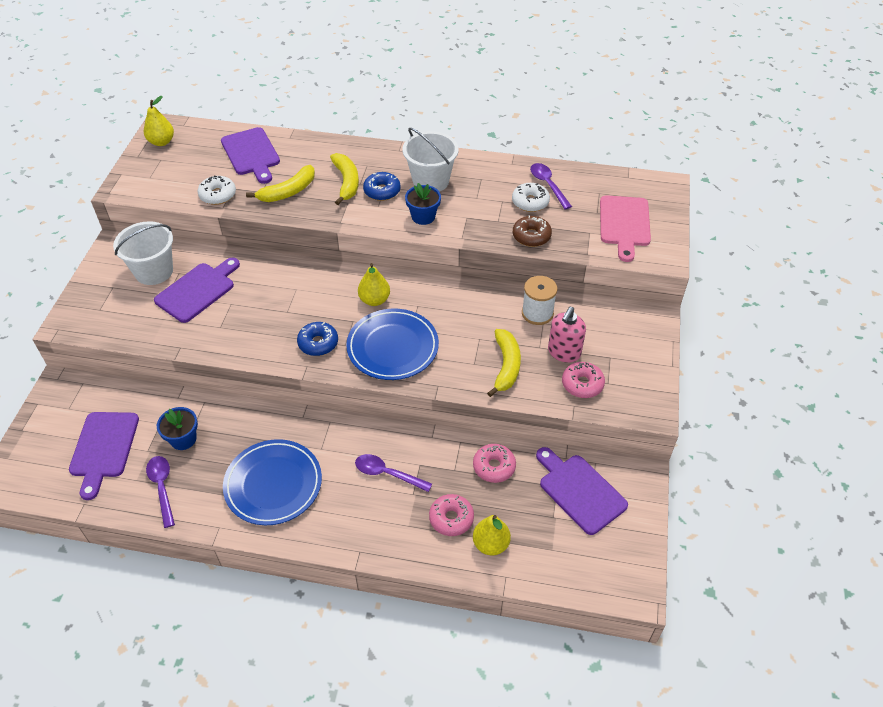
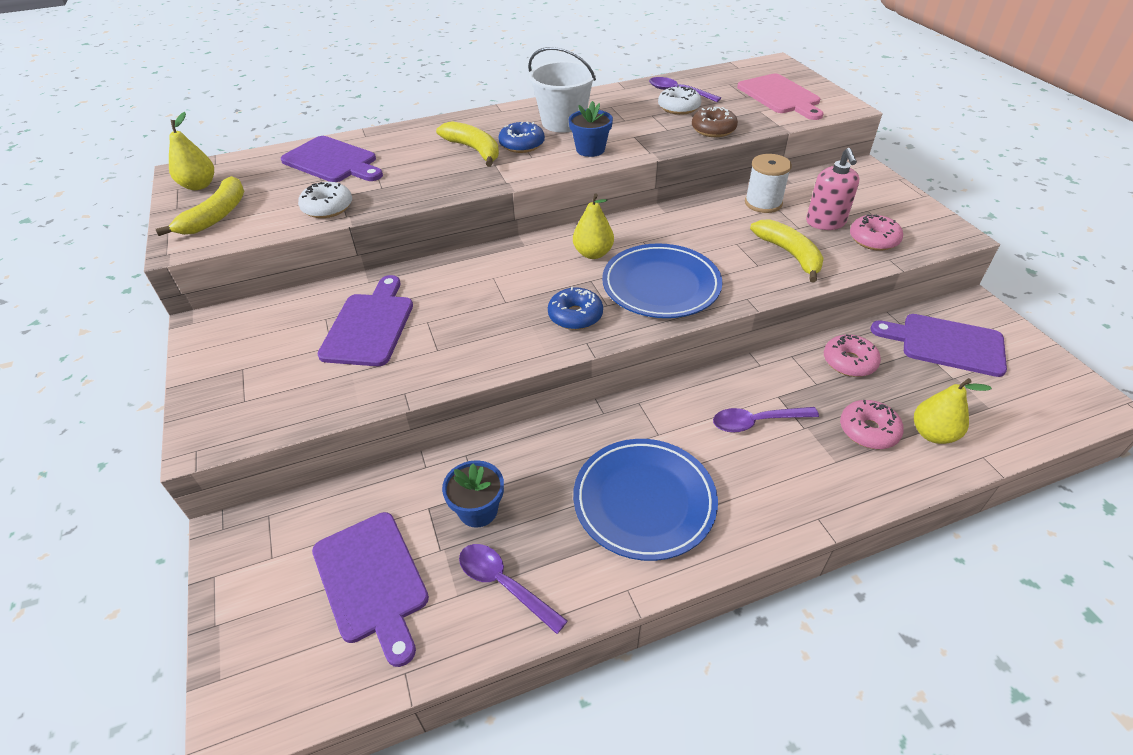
camera: 30 degrees left, 5 degrees down
(154, 271) = (289, 329): white bucket -> none
(288, 191) = (414, 177): yellow banana -> yellow banana (216, 216)

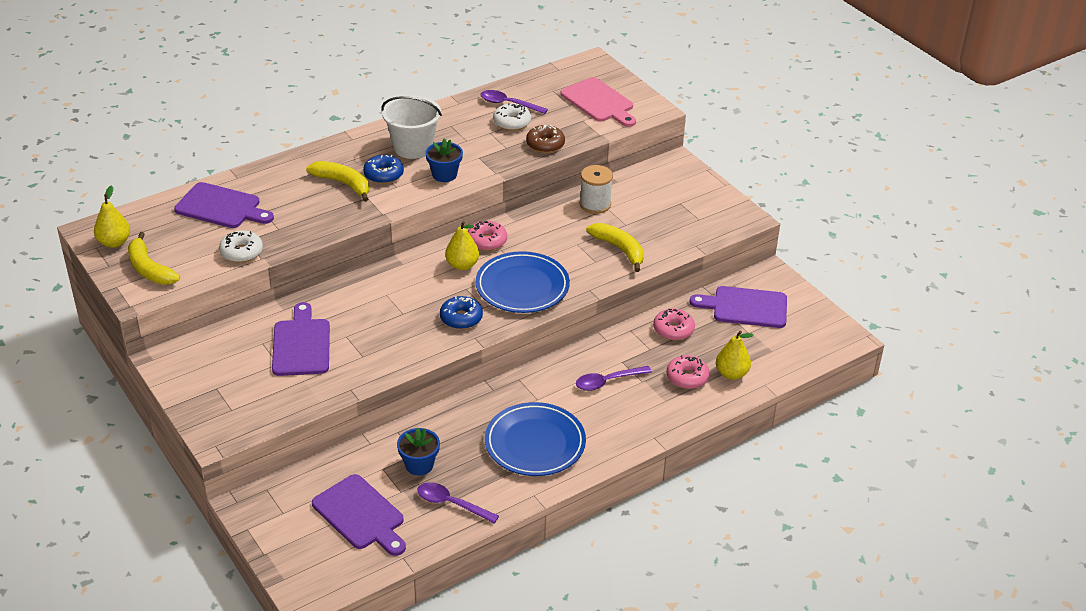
camera: 15 degrees left, 5 degrees down
(216, 216) = (149, 269): yellow banana -> yellow banana turned 135 degrees clockwise
(825, 222) = (646, 218): pink soap dispenser -> none
(873, 239) = (684, 229): pink donut -> pink donut (487, 241)

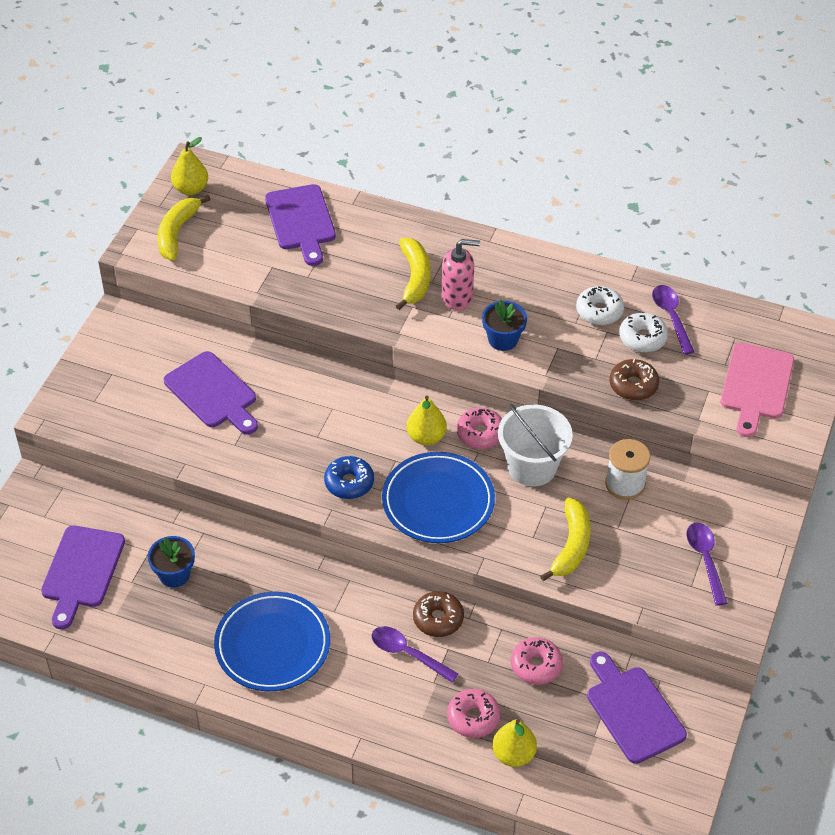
camera: 55 degrees right, 10 degrees up
(241, 252) = (253, 274): white donut -> white donut (599, 311)
(301, 344) = (213, 393): purple cutting board -> purple cutting board turned 90 degrees clockwise
(383, 175) = (457, 297): blue donut -> pink soap dispenser
(413, 147) = (521, 291): white bucket -> white bucket (532, 467)
(452, 504) = (145, 628): purple spoon -> purple spoon (705, 560)
(593, 354) = (438, 619): none -> brown donut

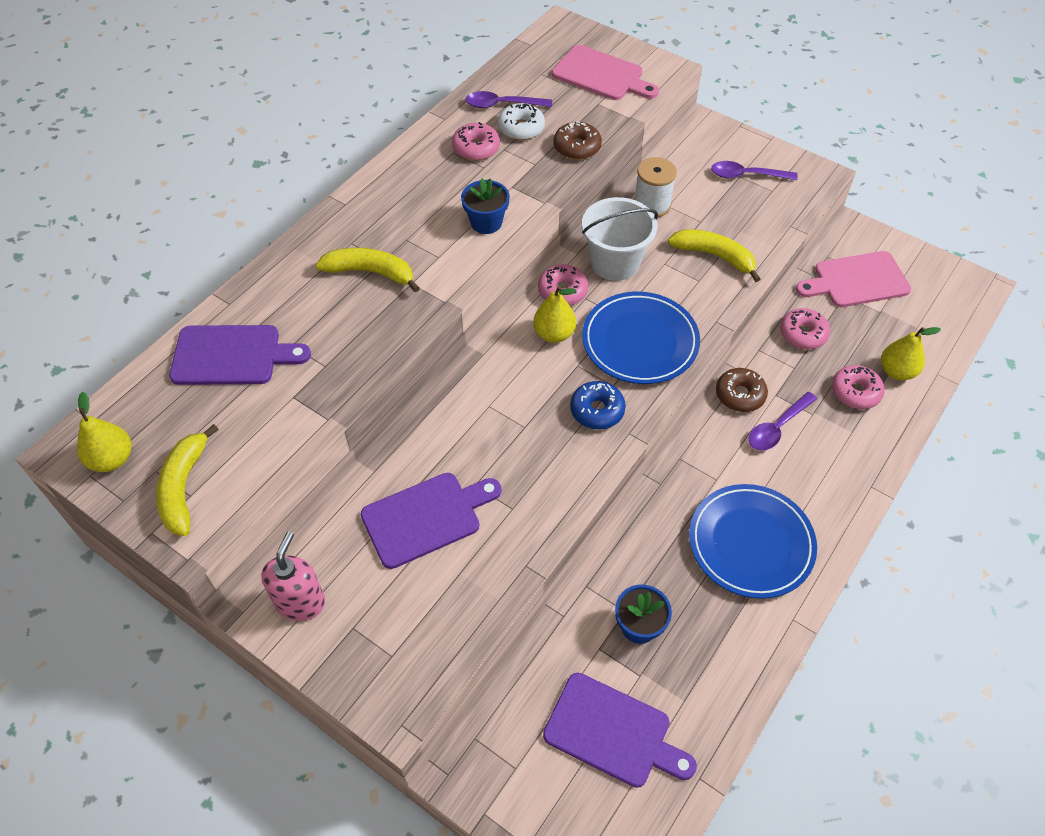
camera: 75 degrees left, 5 degrees up
(177, 233) = (184, 487): yellow banana -> yellow banana turned 60 degrees clockwise
(457, 297) = (413, 244): pink soap dispenser -> pink soap dispenser (300, 602)
(599, 311) = (476, 148): white donut -> pink donut
(633, 710) = (856, 280): purple cutting board -> pink cutting board

